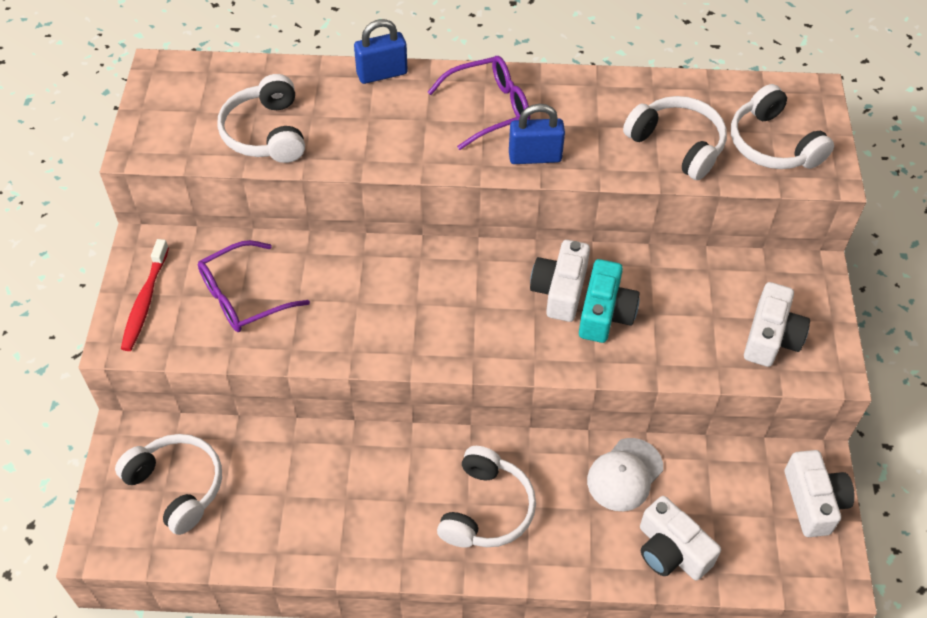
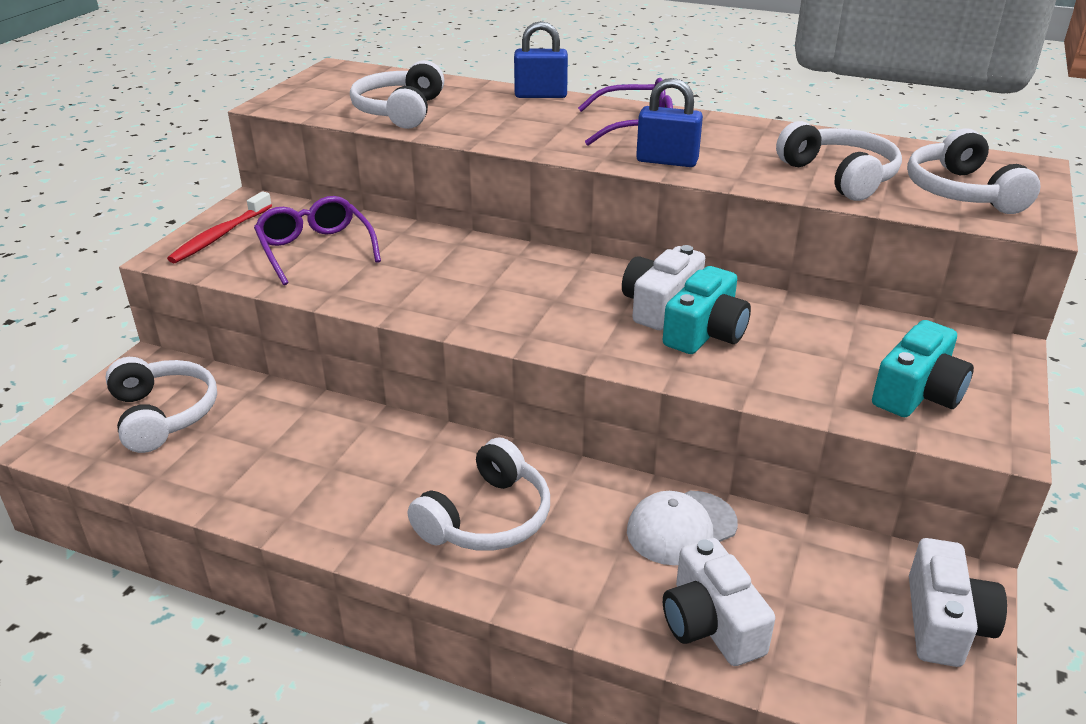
camera: 20 degrees right, 20 degrees down
(243, 297) = (315, 249): purple glasses -> purple glasses turned 75 degrees clockwise
(771, 337) = (917, 393): white camera -> turquoise camera

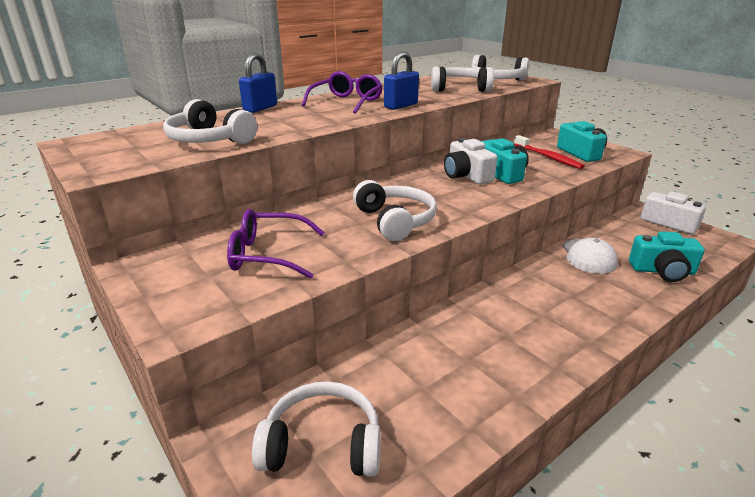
camera: 60 degrees left, 5 degrees down
(220, 236) = (176, 293): red toothbrush -> red toothbrush (548, 157)
(487, 518) = (556, 310): white headphones -> white headphones (395, 221)
(711, 623) = (662, 271): white camera -> turquoise camera

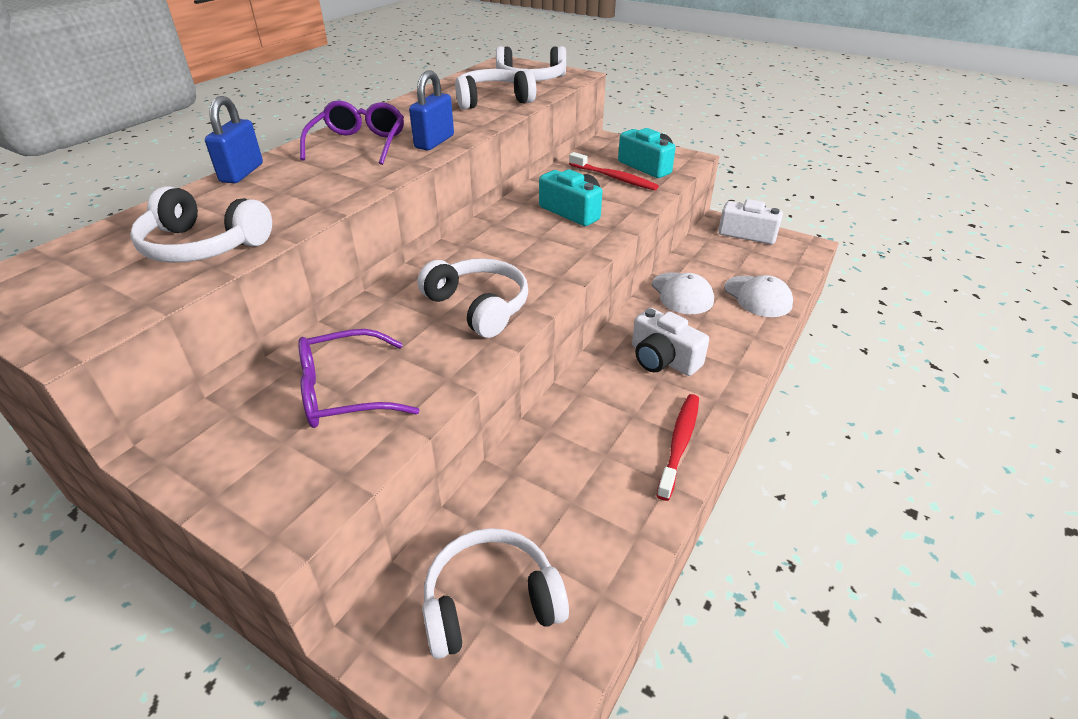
camera: 20 degrees left, 10 degrees up
(466, 175) = (533, 221): white camera -> white camera (663, 359)
(541, 367) = (679, 443): none -> red toothbrush
(662, 271) = (757, 296): turquoise camera -> white cap

